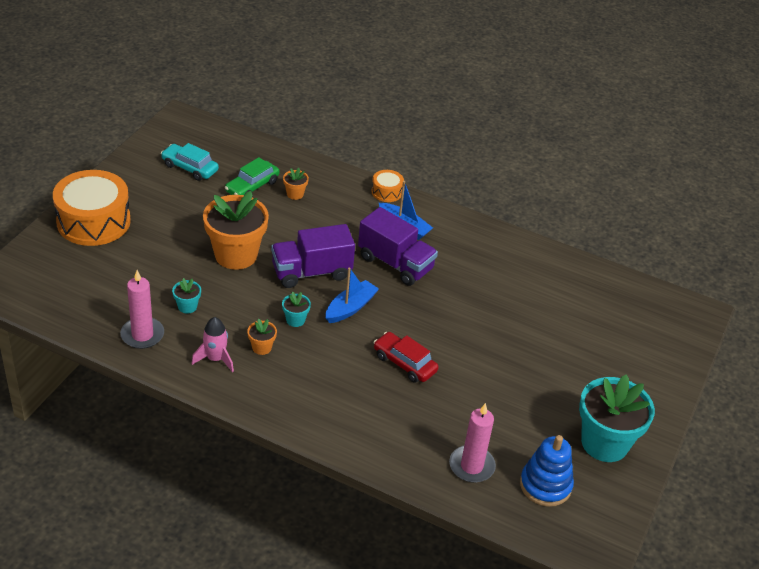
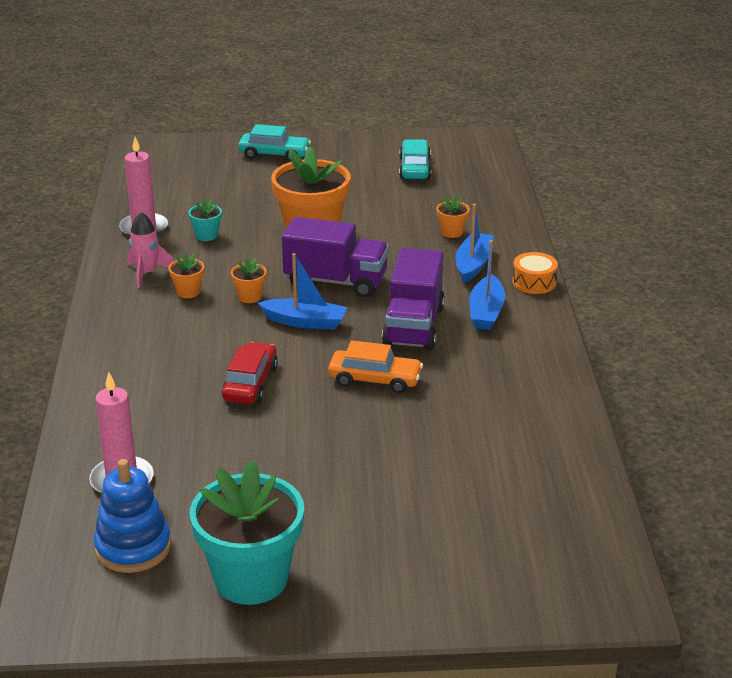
camera: 65 degrees right, 10 degrees down
(93, 221) = (274, 154): orange drum -> turquoise car
(252, 186) = (431, 207): green car -> none
(295, 320) = (250, 297): turquoise flower pot -> orange flower pot
(311, 272) = (336, 281): purple truck -> purple truck turned 150 degrees clockwise
(343, 205) = (473, 264): none -> blue boat
(442, 307) = (375, 380): none -> orange car

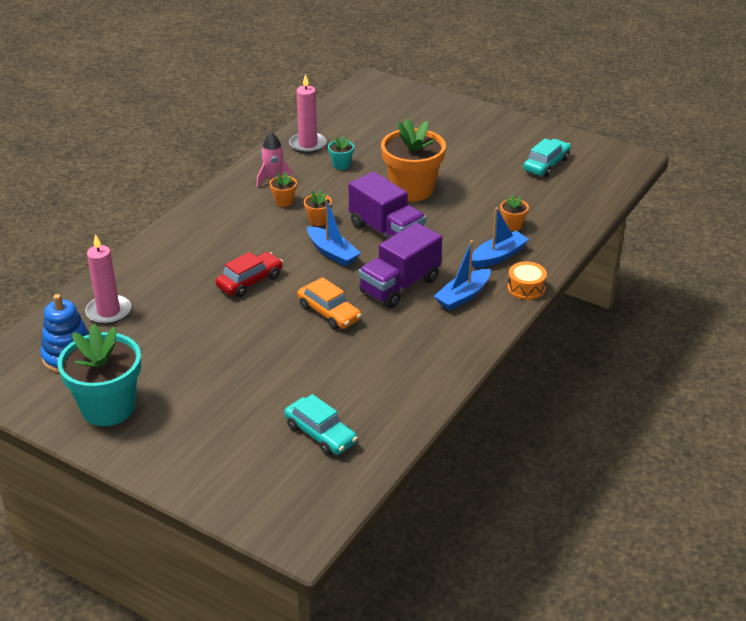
camera: 35 degrees right, 5 degrees up
(274, 154) = (457, 118): turquoise car -> turquoise car (320, 434)

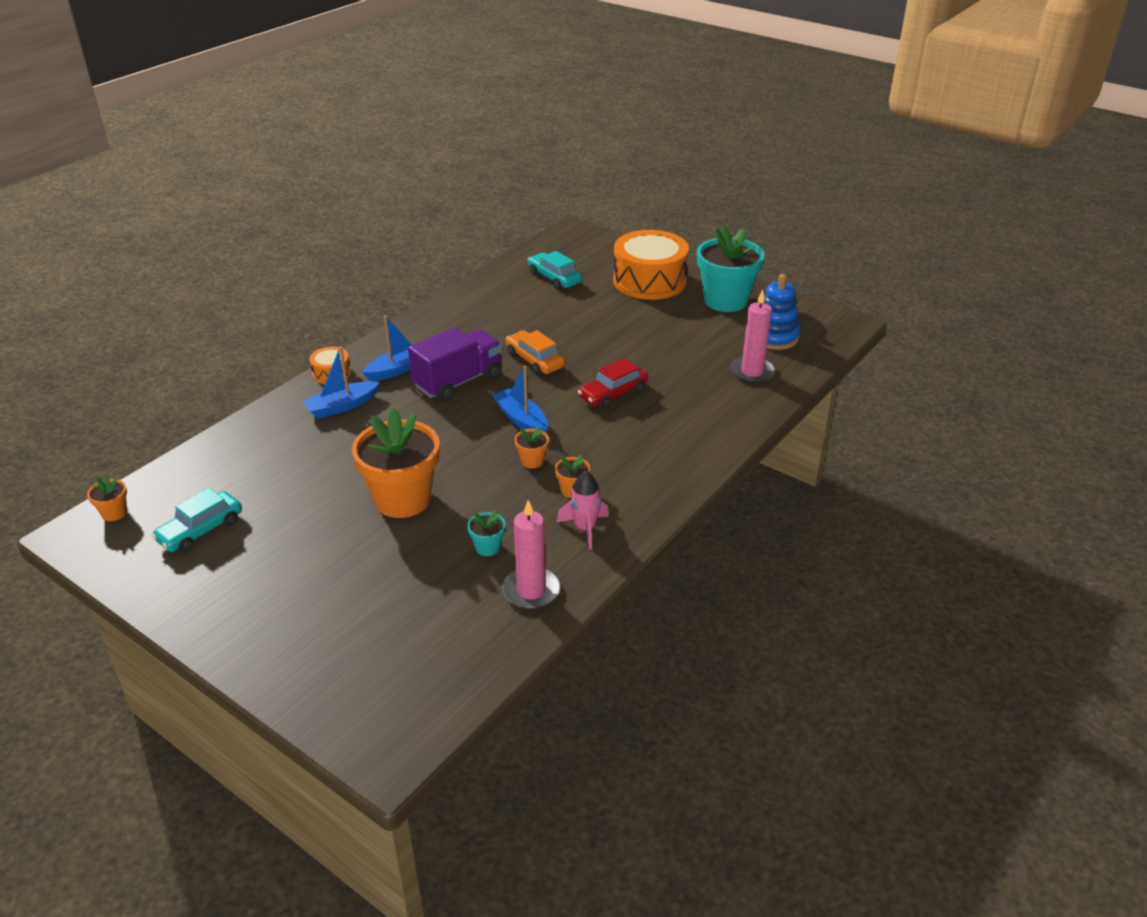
camera: 175 degrees left, 0 degrees up
(197, 436) = (649, 281): none -> orange drum
(386, 232) = (454, 442): purple truck -> none
(512, 225) = (303, 442): orange flower pot -> orange flower pot (114, 513)

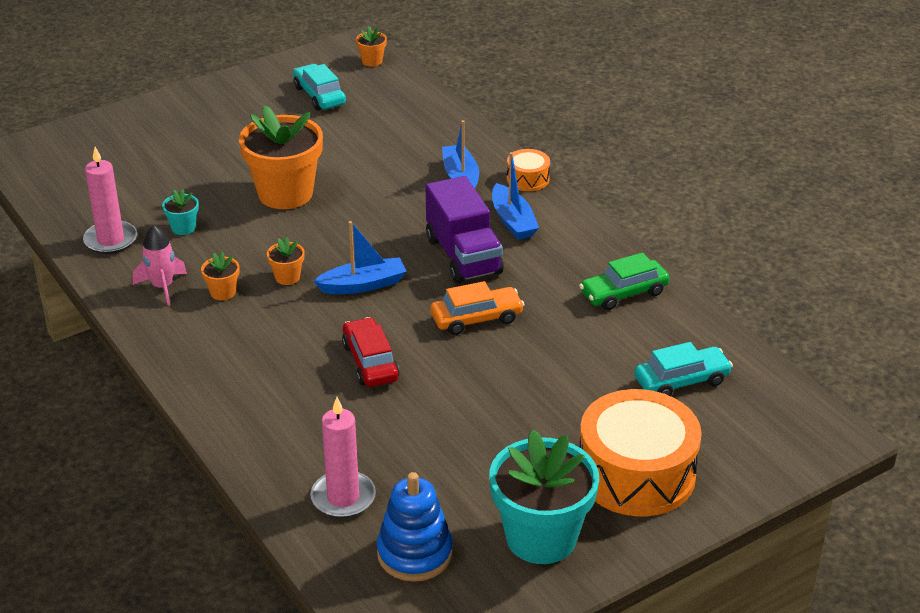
camera: 110 degrees right, 0 degrees up
(471, 309) = (623, 293): none -> green car

